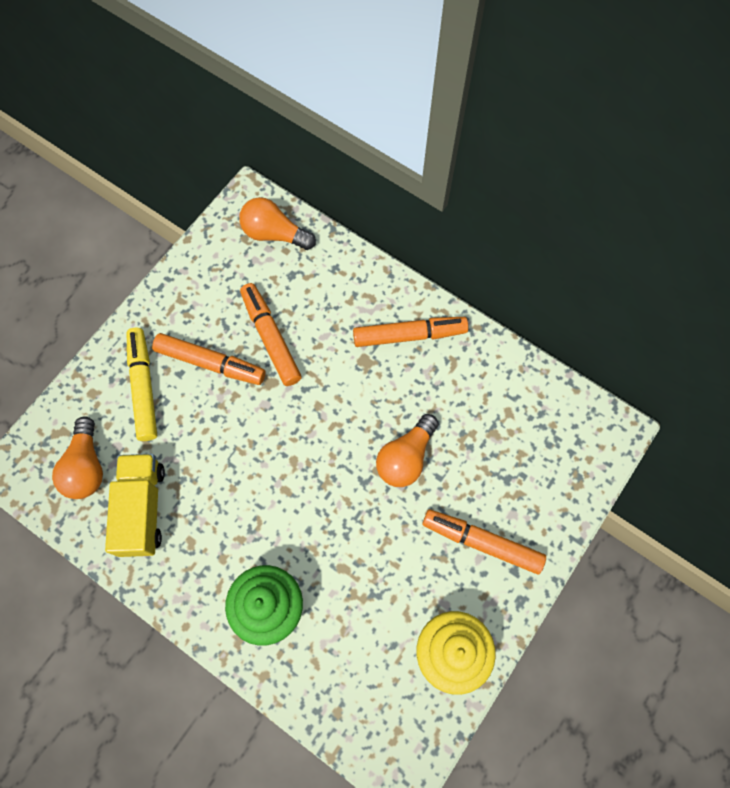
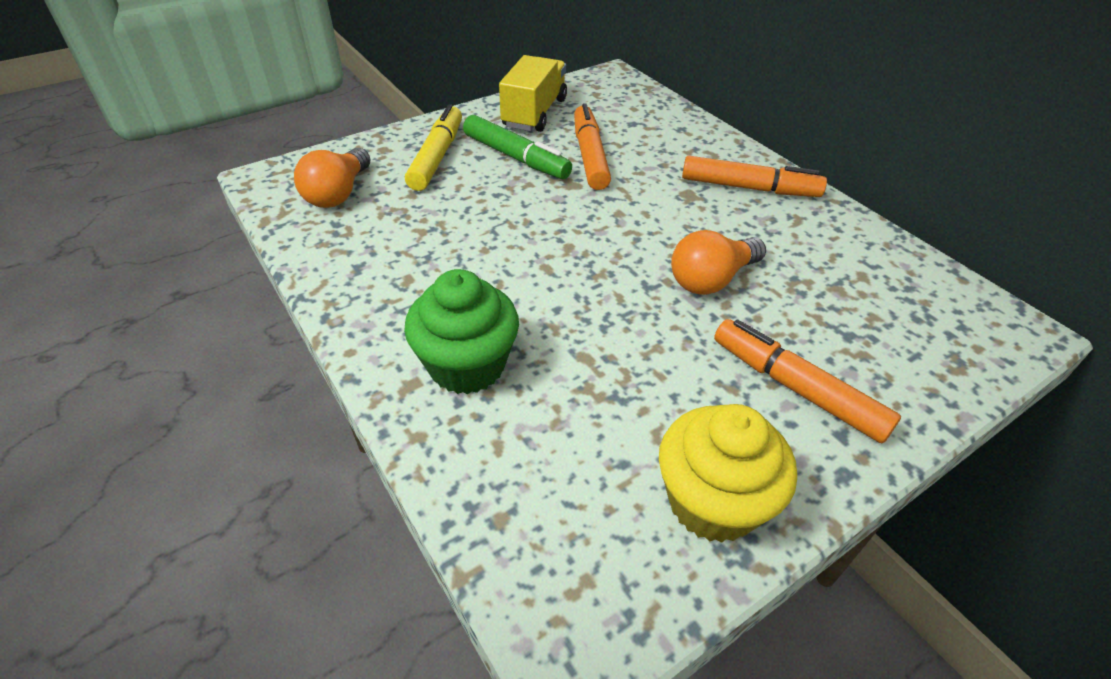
camera: 20 degrees right, 25 degrees down
(142, 509) = (372, 238): yellow truck -> yellow truck (534, 113)
(210, 363) = (516, 157): orange marker -> green marker
(274, 234) = (627, 97): orange light bulb -> none

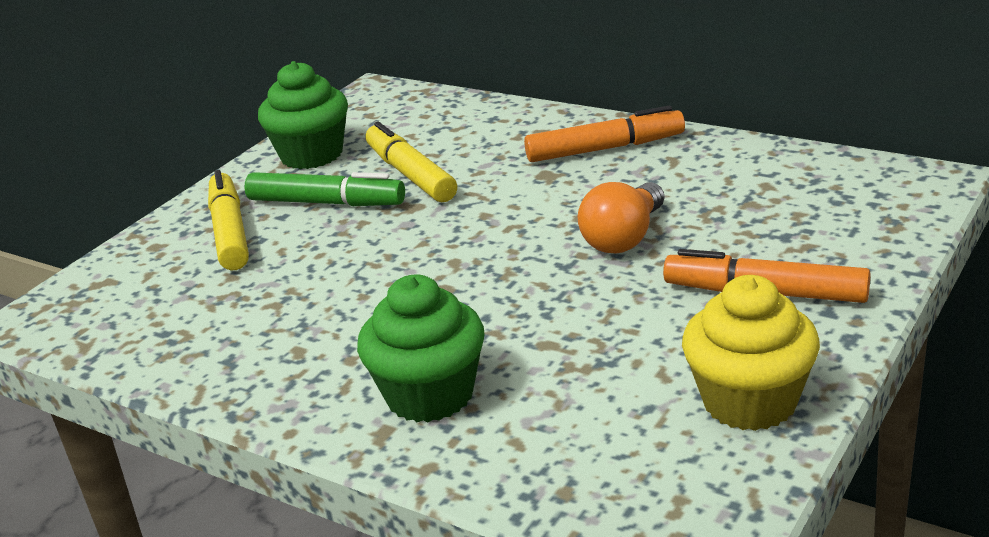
camera: 20 degrees left, 15 degrees down
(338, 193) = (139, 305): orange light bulb -> none
(534, 113) = (311, 155): yellow truck -> green cupcake
(590, 156) = (411, 174): orange marker -> yellow marker

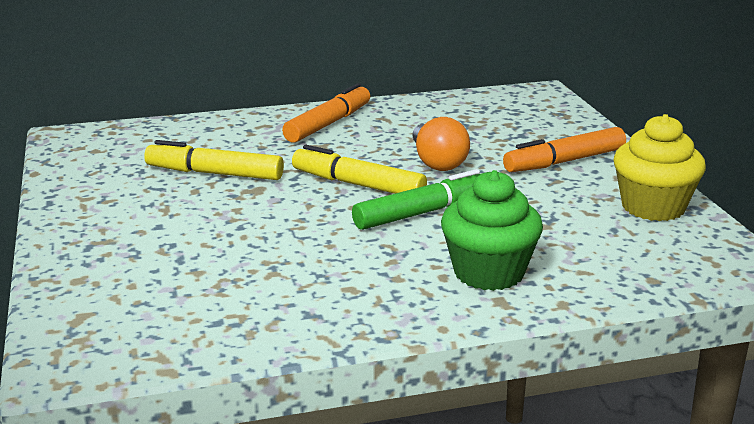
camera: 50 degrees left, 5 degrees down
(230, 232) = (133, 249): yellow marker -> yellow marker (358, 185)
(311, 155) = (98, 185): green cupcake -> none
(326, 203) = (180, 208): green marker -> green marker (423, 213)

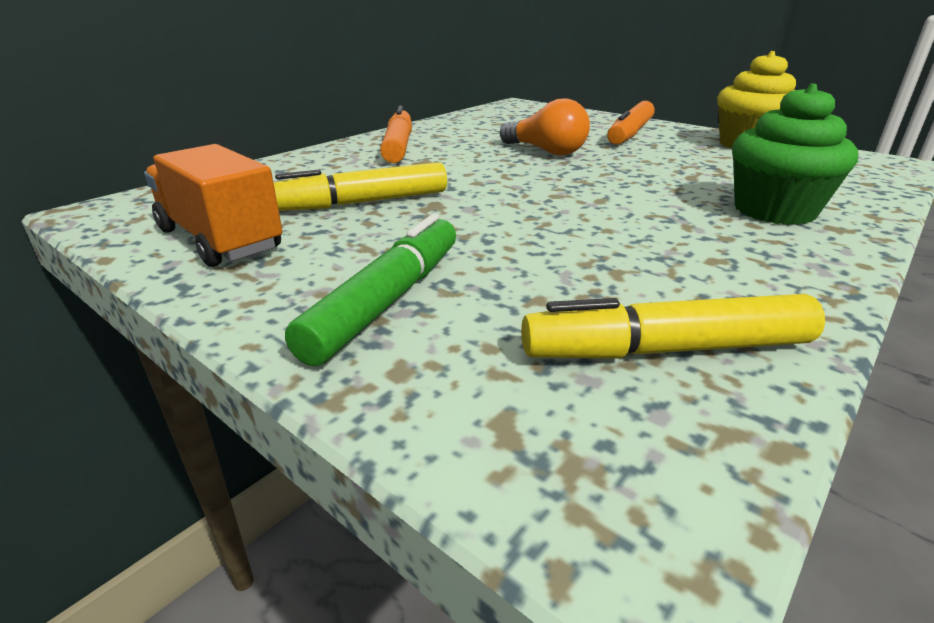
camera: 35 degrees left, 5 degrees up
(100, 177) = (220, 239): none -> orange truck
(358, 185) = (520, 179): yellow marker -> yellow marker (666, 349)
(423, 213) = (620, 184): green marker -> green marker (387, 300)

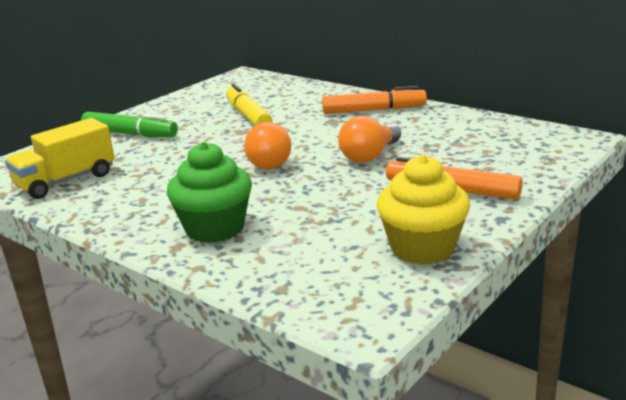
camera: 90 degrees right, 5 degrees down
(220, 239) = (202, 99): orange truck -> none
(560, 189) = (269, 161): none -> orange light bulb
(666, 349) = (66, 181): yellow marker -> yellow truck

